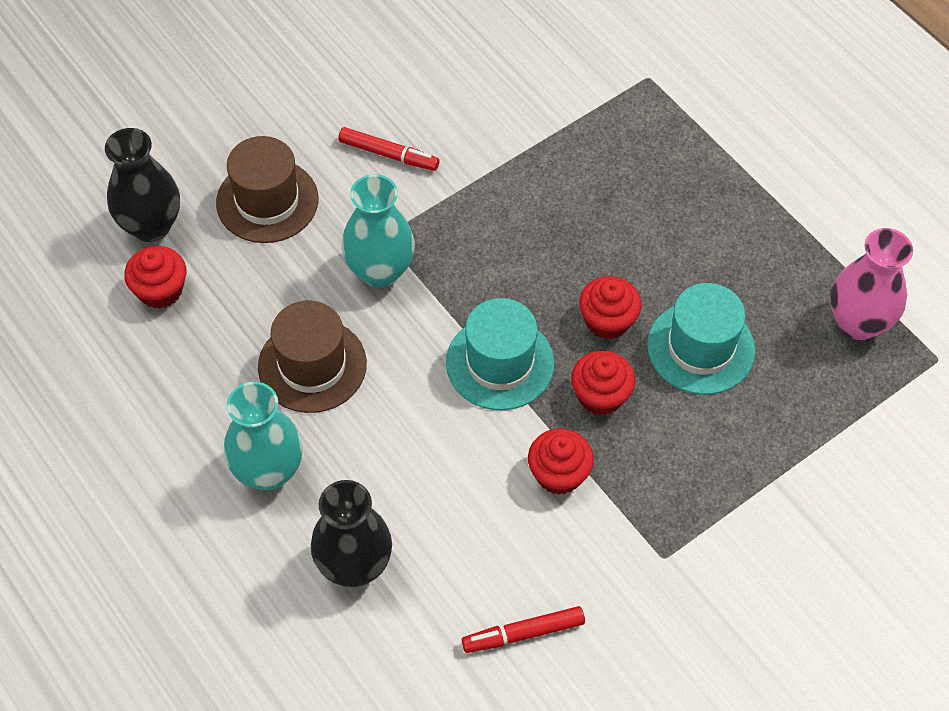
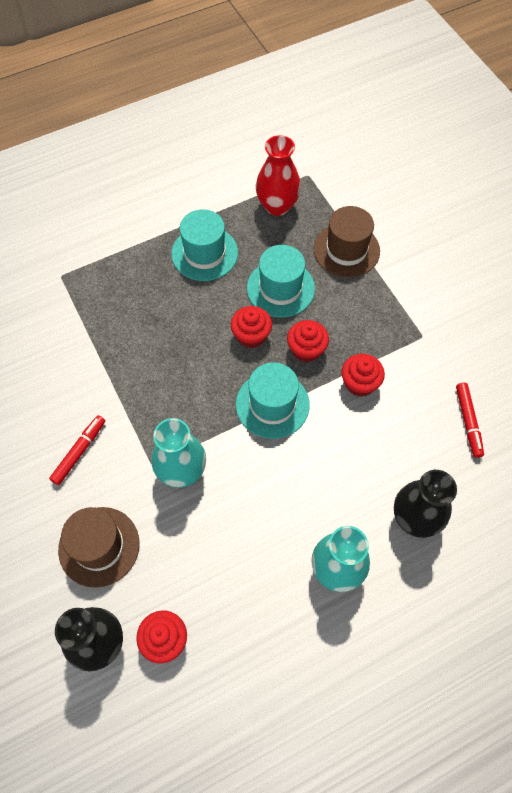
camera: 80 degrees left, 5 degrees up
(312, 365) = (253, 528): brown hat -> brown hat (346, 250)
(736, 239) = (204, 253): none -> turquoise hat
(858, 323) = (277, 206): pink vase -> red vase

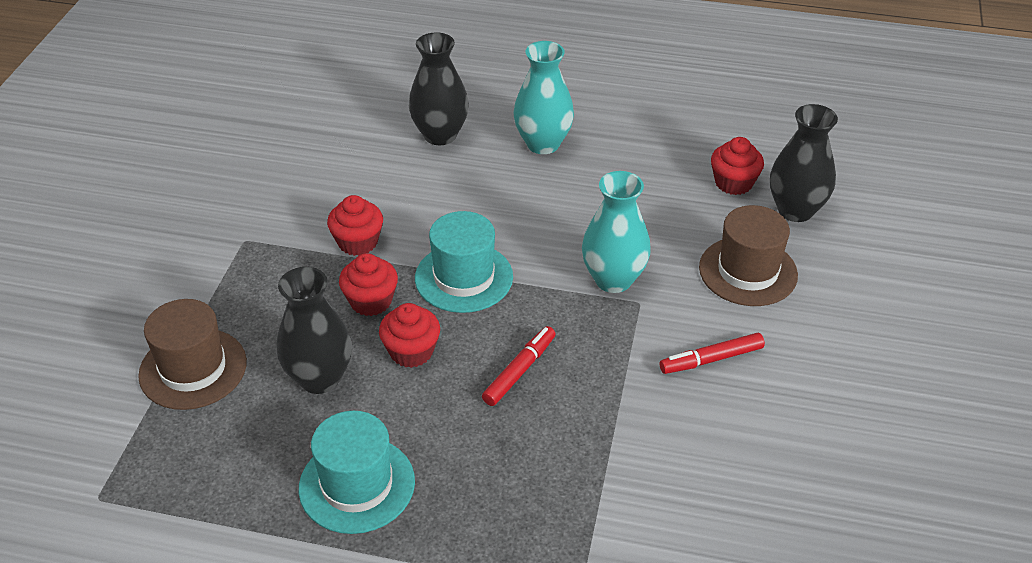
camera: 140 degrees left, 20 degrees down
(277, 206) = (193, 483): red vase -> none
(280, 288) = (319, 378): turquoise hat -> black vase
(468, 422) = (306, 161): red marker -> red marker (519, 371)

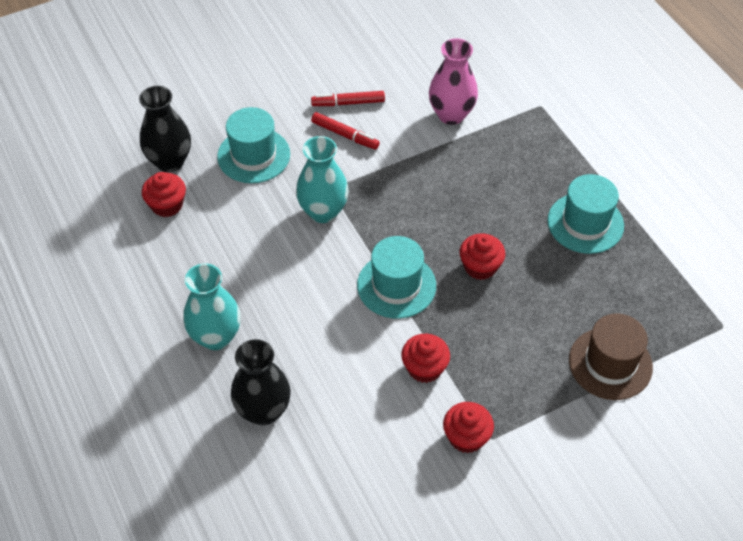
camera: 130 degrees left, 10 degrees up
(319, 378) = (545, 294): black vase -> none
(371, 301) = (465, 318): red cupcake -> red cupcake (466, 437)
(519, 371) = (440, 208): red marker -> red marker (348, 103)
(653, 480) = (451, 114): none -> pink vase
(748, 271) = (253, 155): brown hat -> turquoise hat

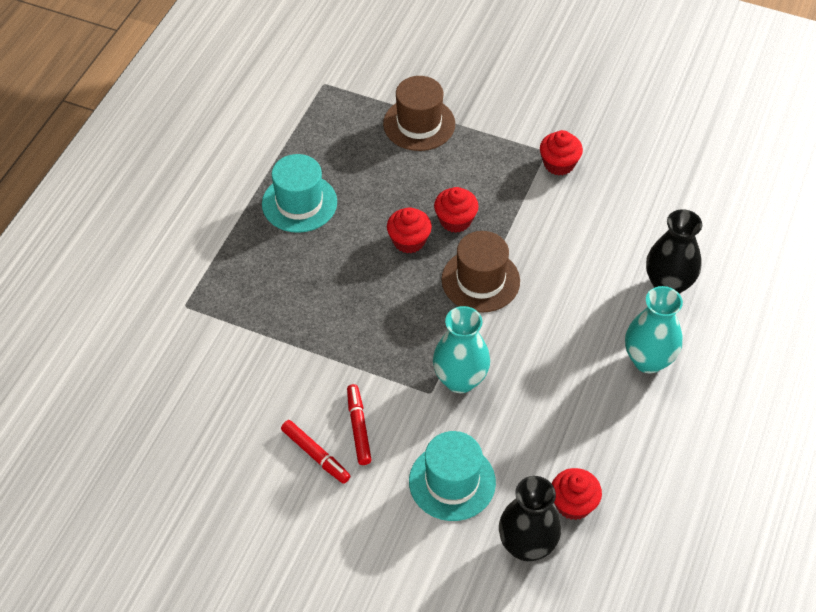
camera: 130 degrees left, 0 degrees up
(396, 285) = (480, 280): turquoise hat -> brown hat
(424, 368) = (532, 218): red cupcake -> red cupcake (455, 220)
(451, 114) = (257, 364): pink vase -> none

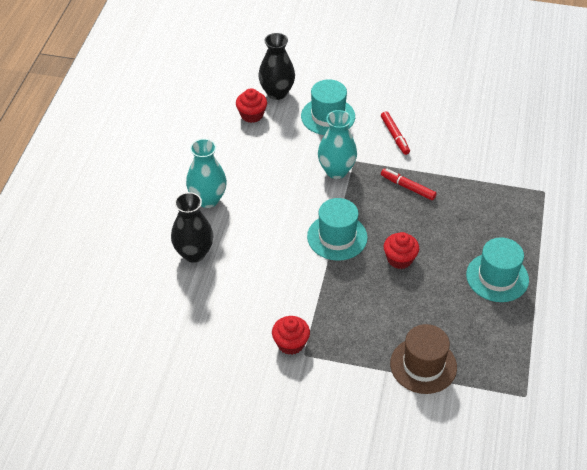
camera: 170 degrees right, 5 degrees down
(315, 455) = (416, 119): red marker -> red marker (408, 187)
(455, 220) = (367, 280): red cupcake -> none
(480, 280) = (337, 237): brown hat -> turquoise hat

